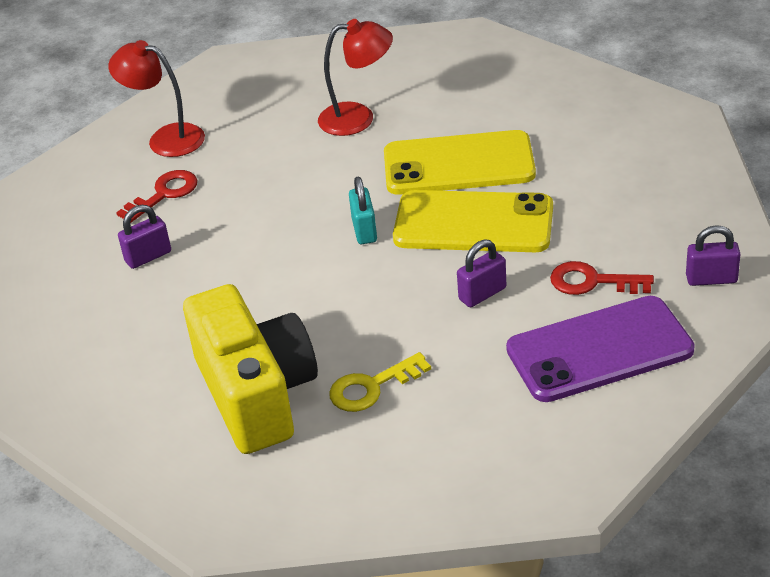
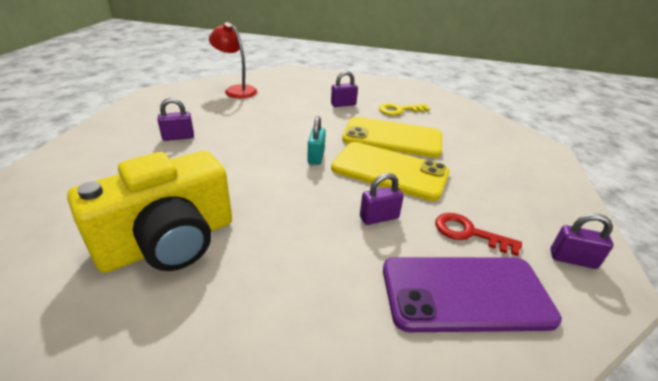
camera: 10 degrees right, 5 degrees down
(164, 194) = (214, 111): red key -> none
(256, 394) = (169, 242): yellow camera -> yellow camera turned 60 degrees clockwise
(358, 118) = (343, 104): red lamp -> purple padlock
(372, 387) = (259, 265): yellow key -> yellow key (399, 110)

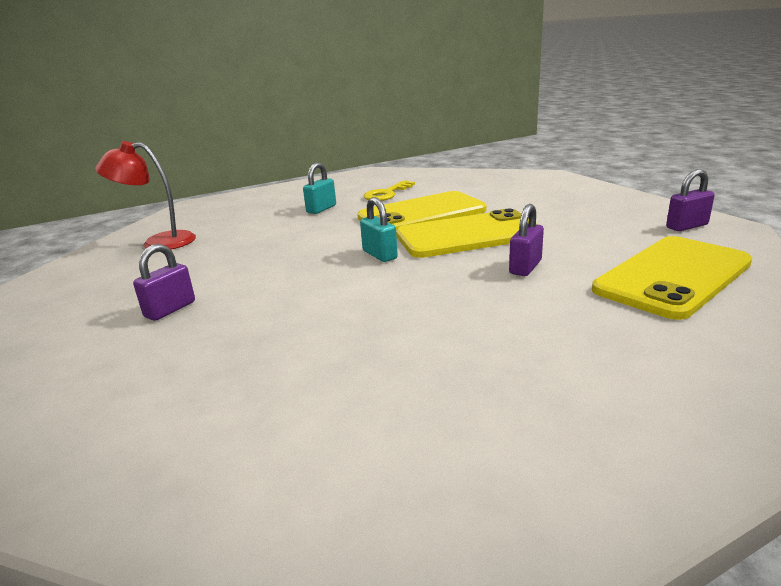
camera: 35 degrees left, 10 degrees down
(169, 242) = (370, 389): yellow camera -> none
(343, 104) = (321, 209): purple padlock -> turquoise padlock
(465, 293) = (673, 276): purple phone -> yellow phone
(469, 233) = (604, 244): red key -> none

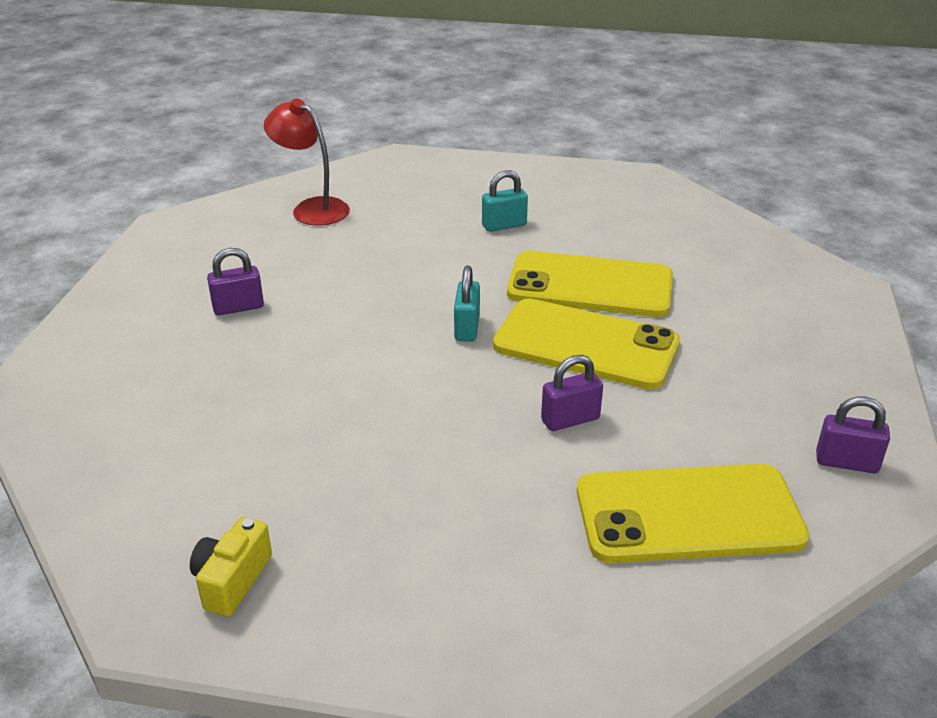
camera: 35 degrees right, 10 degrees up
(387, 194) = (603, 230): yellow key -> none
(467, 491) = (232, 580): none -> yellow camera

